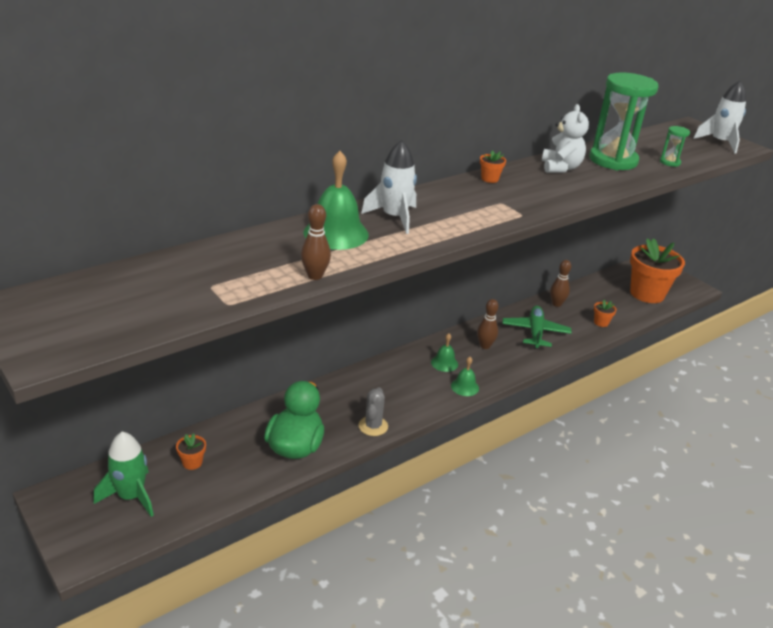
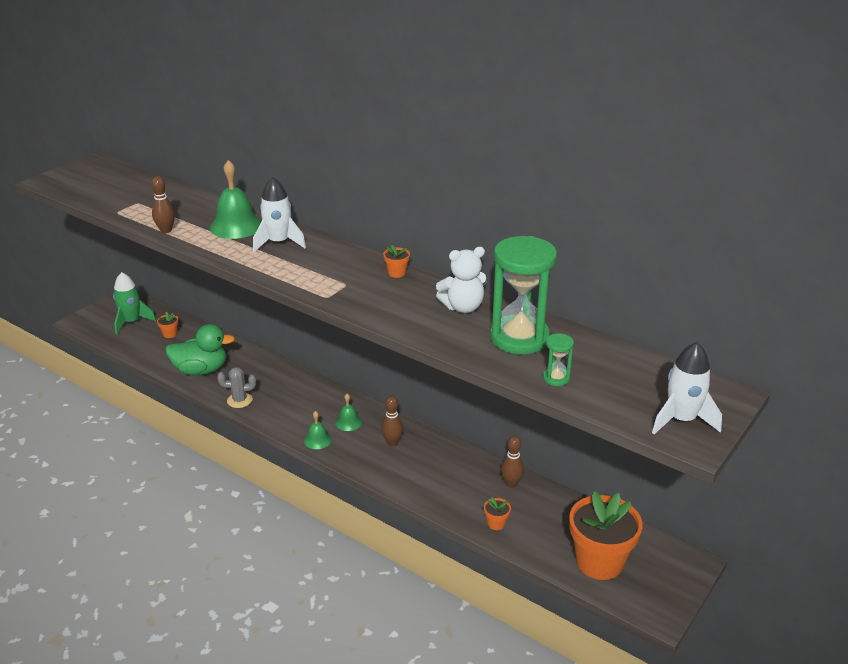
camera: 75 degrees right, 0 degrees up
(535, 332) = (440, 473): green plane -> none

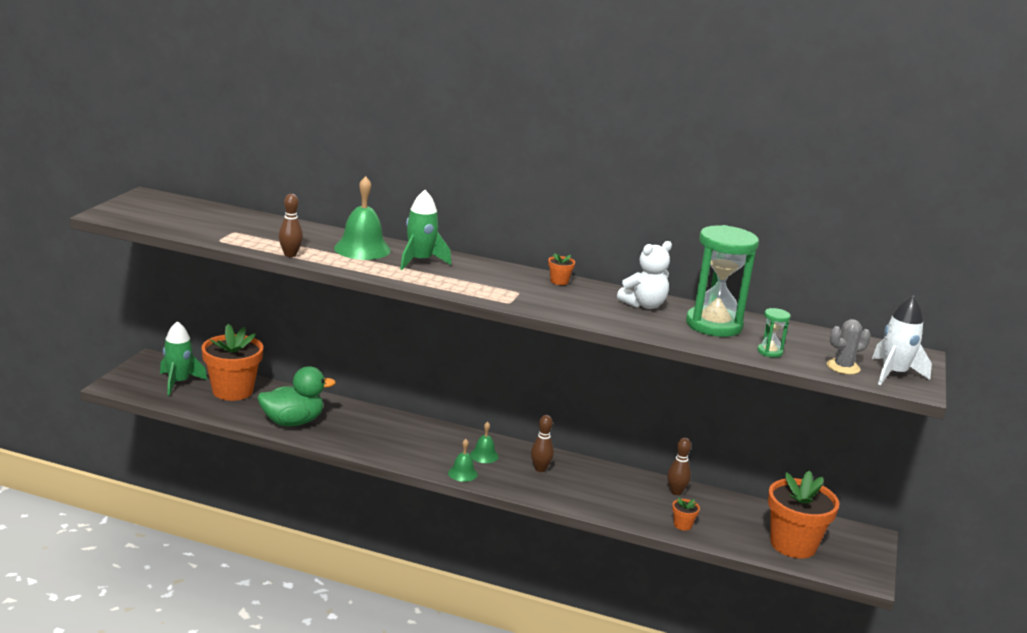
camera: 20 degrees left, 10 degrees down
(170, 334) = (232, 391): orange flower pot -> orange flower pot, size x2.48
(239, 400) = (355, 446): grey cactus -> grey cactus (843, 367)
(279, 242) = (420, 261): white rocket -> green rocket

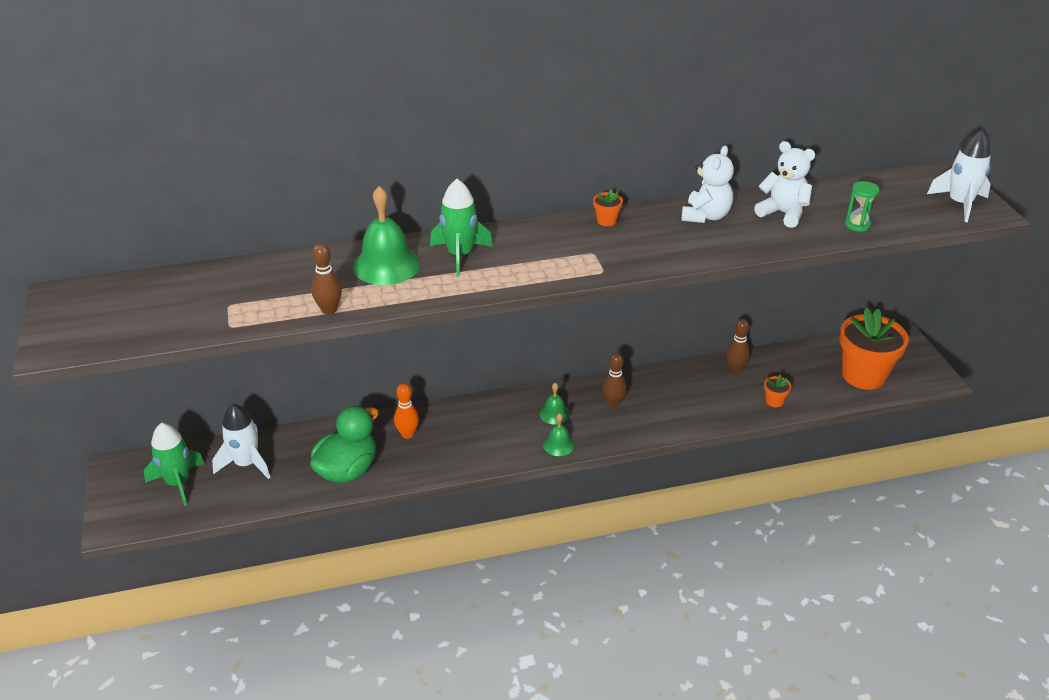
camera: 30 degrees left, 15 degrees up
(232, 391) = (246, 464): orange flower pot -> white rocket
(359, 421) = (407, 434): none -> orange bowling pin
(713, 325) = (783, 213): green hourglass -> white teddy bear
(843, 367) = (922, 215): grey cactus -> none

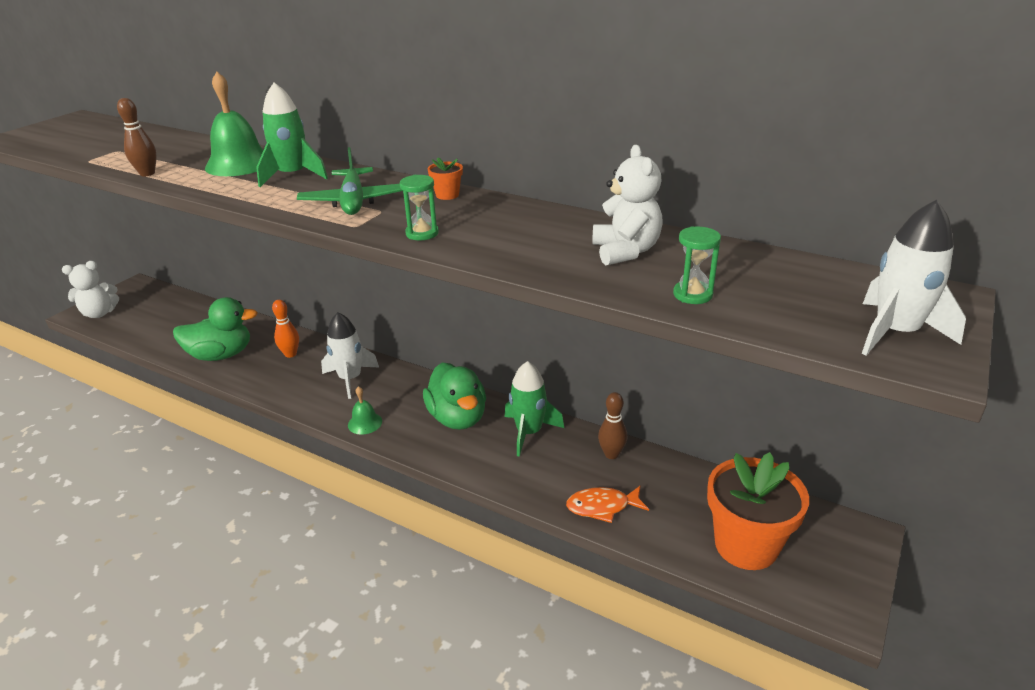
camera: 45 degrees right, 5 degrees down
(178, 483) = (141, 310): green rocket -> green rocket (529, 432)
(246, 464) = (186, 319): white rocket -> white rocket (350, 379)
(554, 414) = (401, 399): green bell -> none
(557, 255) = (353, 201): none -> green plane
(613, 403) = (457, 418): brown bowling pin -> green duck
(655, 256) = (422, 233): none -> green hourglass
(706, 216) = (540, 224): white teddy bear -> white teddy bear (99, 313)
(774, 401) = (602, 507): orange flower pot -> orange fish

